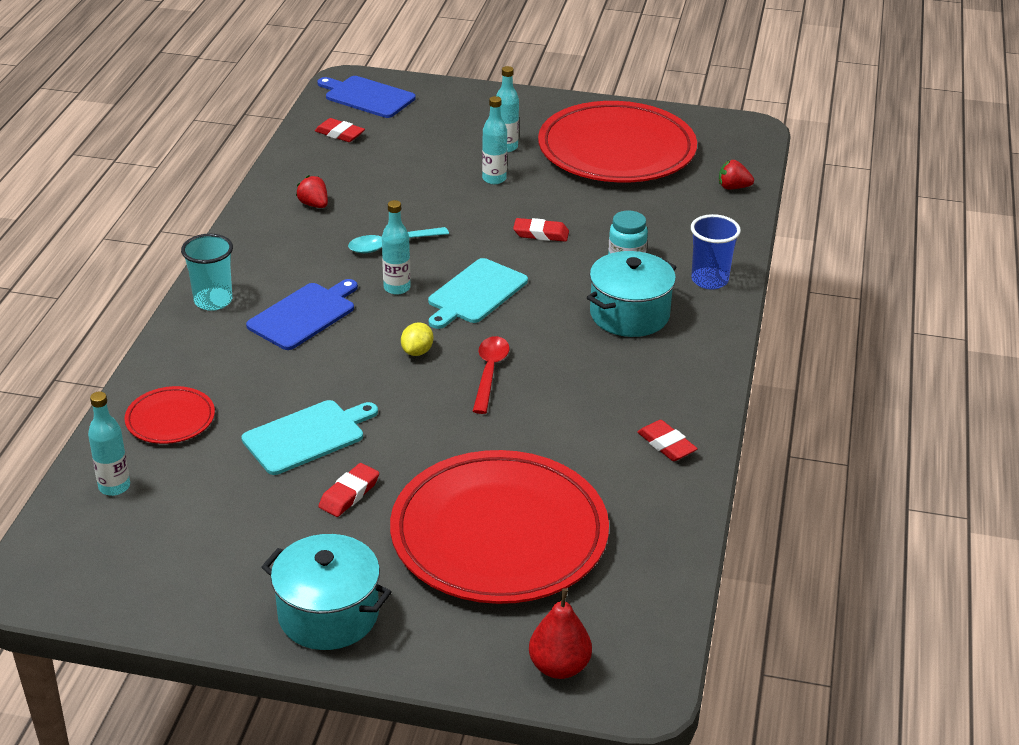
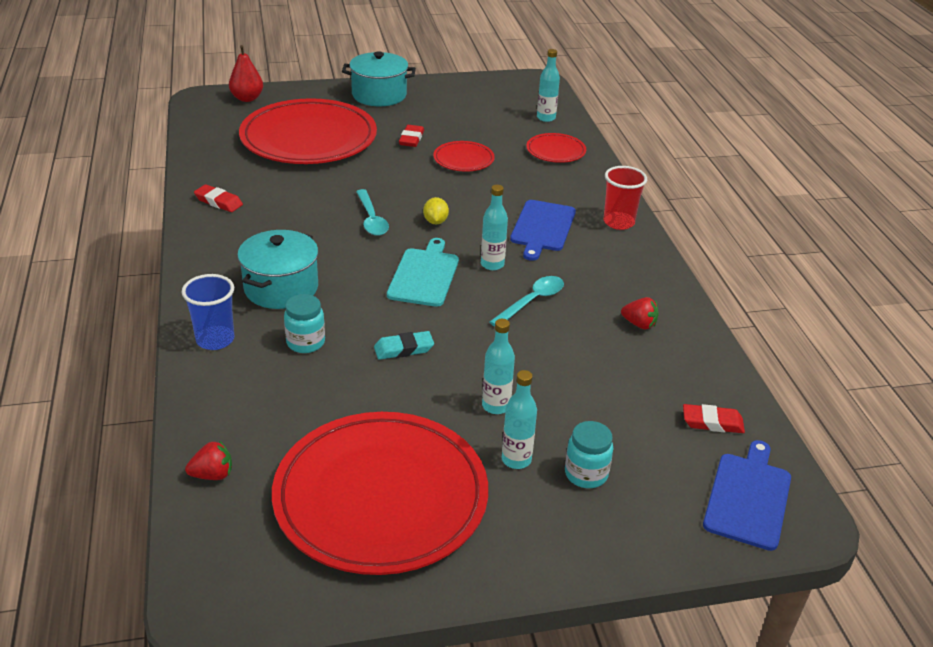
camera: 155 degrees right, 0 degrees up
(213, 301) = (618, 222): turquoise cup -> red cup
(307, 436) = (463, 159): turquoise cutting board -> red plate
(367, 97) = (748, 497): blue cutting board -> blue cutting board turned 75 degrees counterclockwise
(463, 130) = (586, 474): none -> turquoise jar
(489, 372) = (371, 219): red spoon -> turquoise spoon
(541, 234) = (404, 349): red eraser -> turquoise eraser

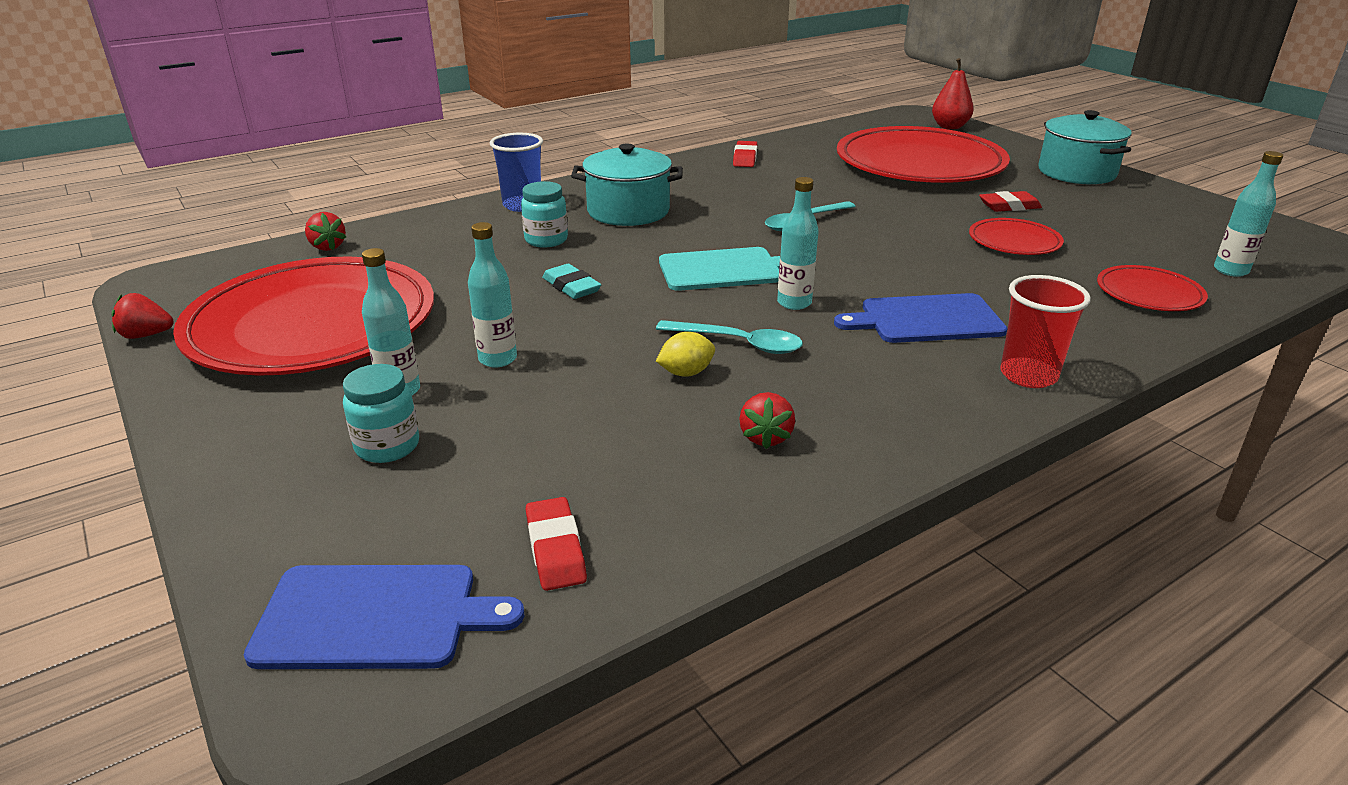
camera: 70 degrees right, 5 degrees down
(333, 609) = (146, 335): none -> red strawberry
(435, 221) = (846, 253): yellow lemon -> yellow lemon (686, 373)

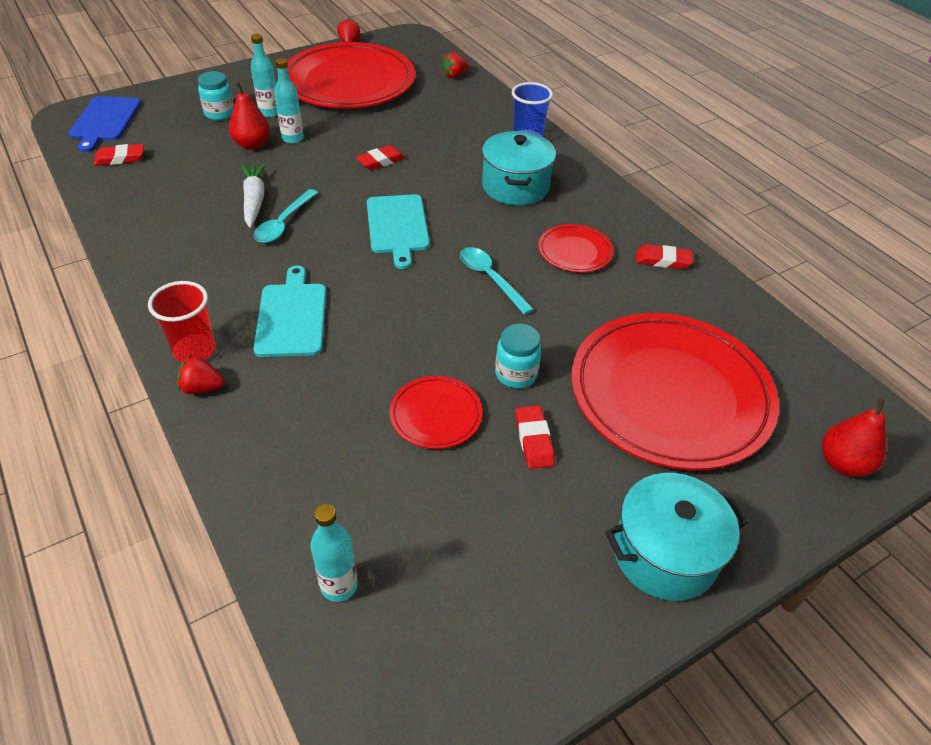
camera: 90 degrees right, 15 degrees up
(514, 395) = (252, 144): none -> red pear
(546, 240) = (459, 151): turquoise jar -> turquoise jar (516, 374)
(571, 287) = (380, 161): turquoise eraser -> red eraser
(686, 373) = (254, 200): yellow lemon -> white carrot
(765, 437) = (175, 223): red strawberry -> red strawberry (202, 388)
(794, 303) = (335, 254): turquoise bottle -> none
(926, 319) = (291, 316): blue cutting board -> turquoise cutting board
(1149, 293) = (302, 482): red plate -> red plate (575, 251)

